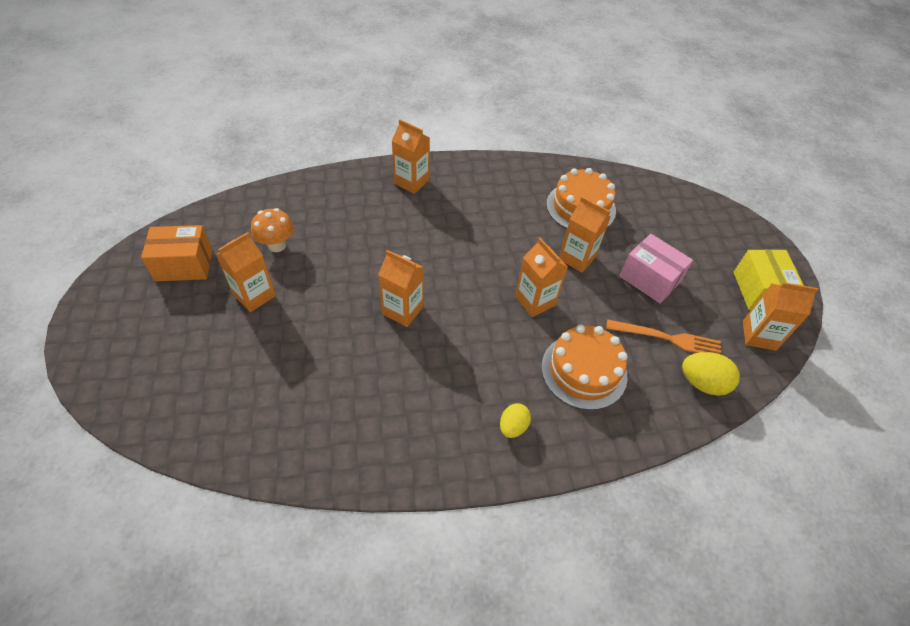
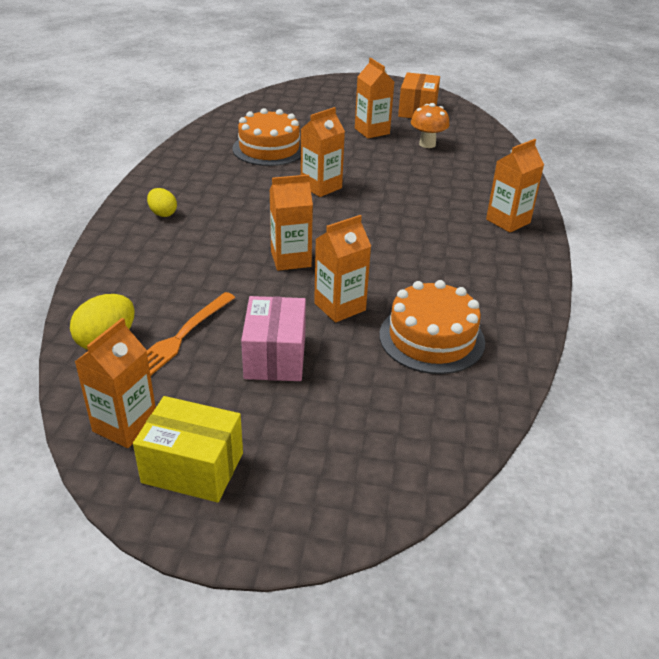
camera: 110 degrees right, 15 degrees down
(584, 371) = (186, 265): orange cake -> orange cake (269, 149)
(649, 279) = (275, 357): pink box -> pink box turned 60 degrees counterclockwise

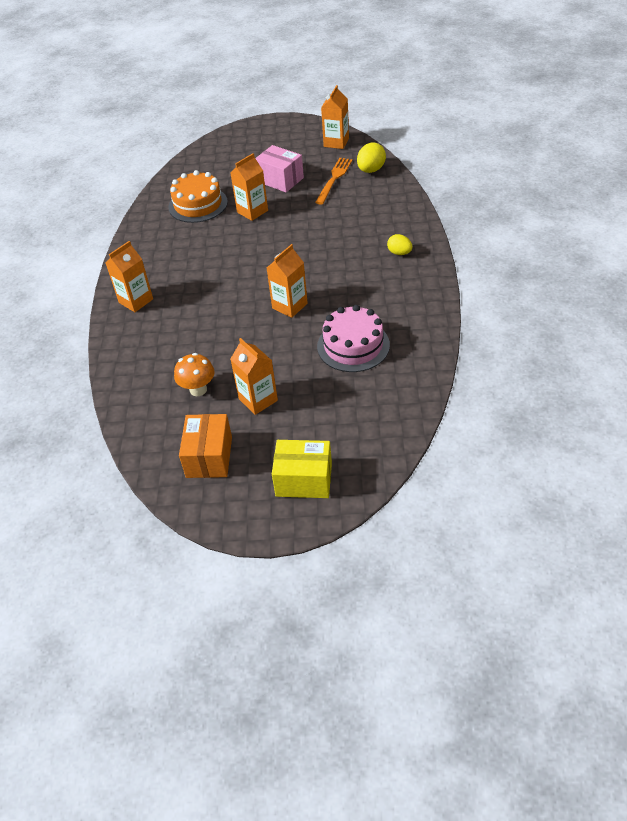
camera: 175 degrees right, 10 degrees up
(193, 467) = (299, 136): yellow box -> yellow box (304, 480)
(269, 149) = (353, 345): orange cake -> pink cake
(275, 357) = (280, 180): pink box -> pink box turned 45 degrees counterclockwise
(291, 259) = (291, 235): orange carton -> none

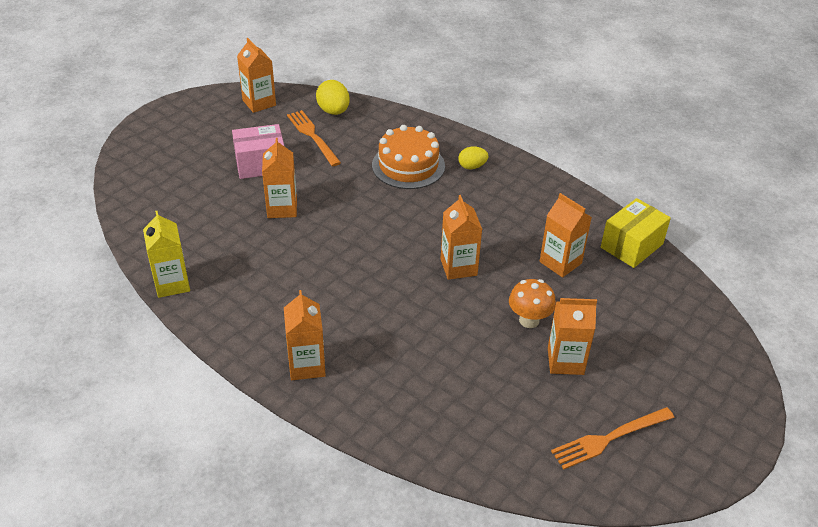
camera: 55 degrees left, 5 degrees down
(144, 218) = (172, 284): none -> yellow carton
(198, 204) = (211, 235): orange cake -> orange cake (408, 165)
(198, 389) = (505, 394): orange mushroom -> orange mushroom (529, 320)
(209, 457) = (609, 438): orange box -> orange fork
(304, 480) = (699, 391): yellow box -> yellow box (631, 246)
(353, 345) = (560, 262): pink cake -> orange carton

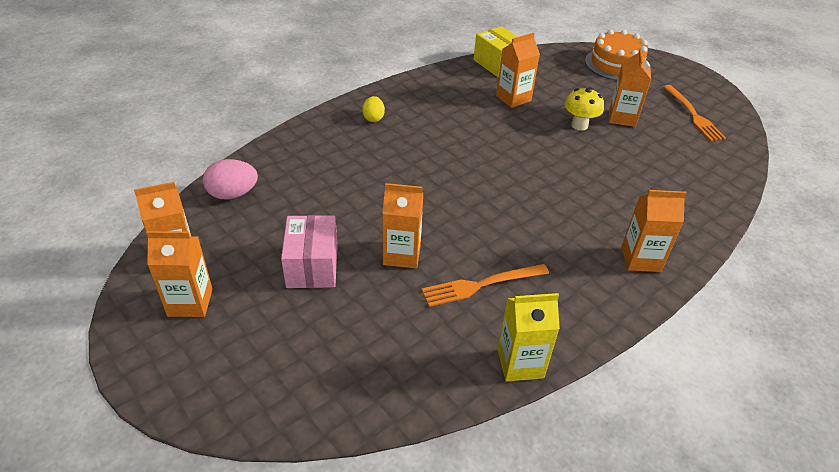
camera: 80 degrees left, 0 degrees up
(312, 136) = (274, 216): orange fork -> orange fork (481, 285)
(333, 111) = (233, 194): yellow egg -> pink egg
(408, 165) = (357, 155): orange cake -> orange cake (616, 64)
(458, 267) = (513, 149): orange carton -> orange carton (190, 302)
(529, 320) = (579, 125): orange mushroom -> yellow mushroom

